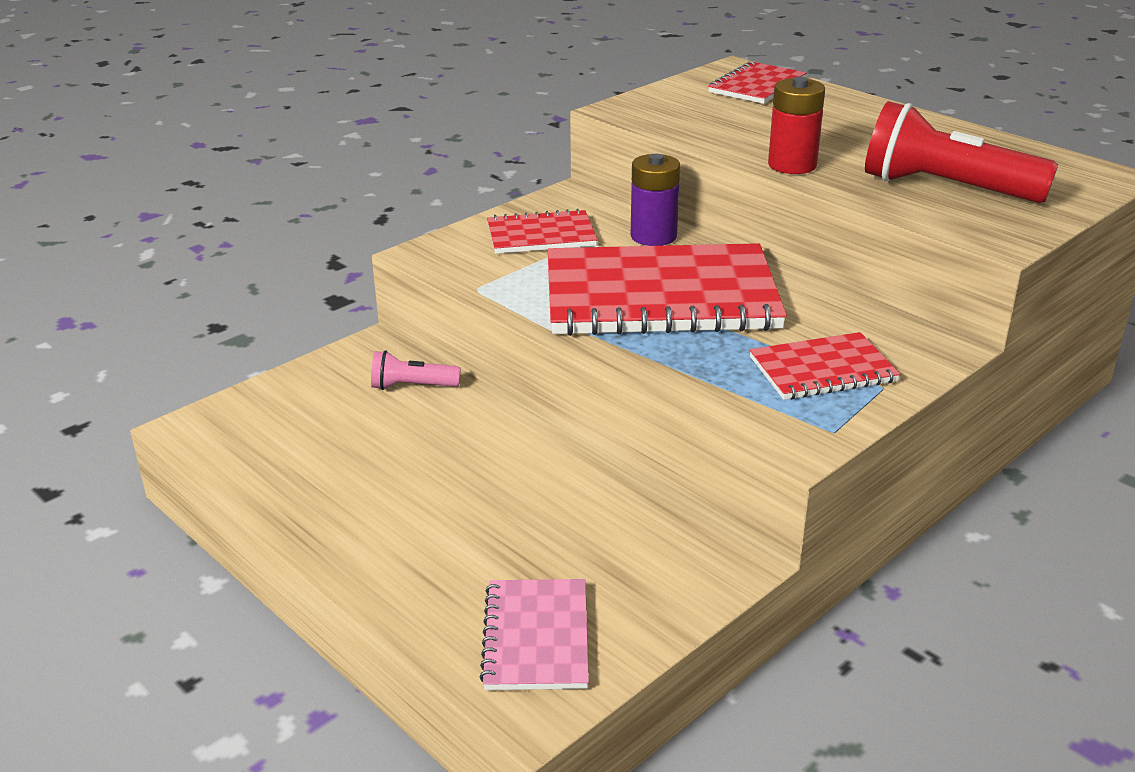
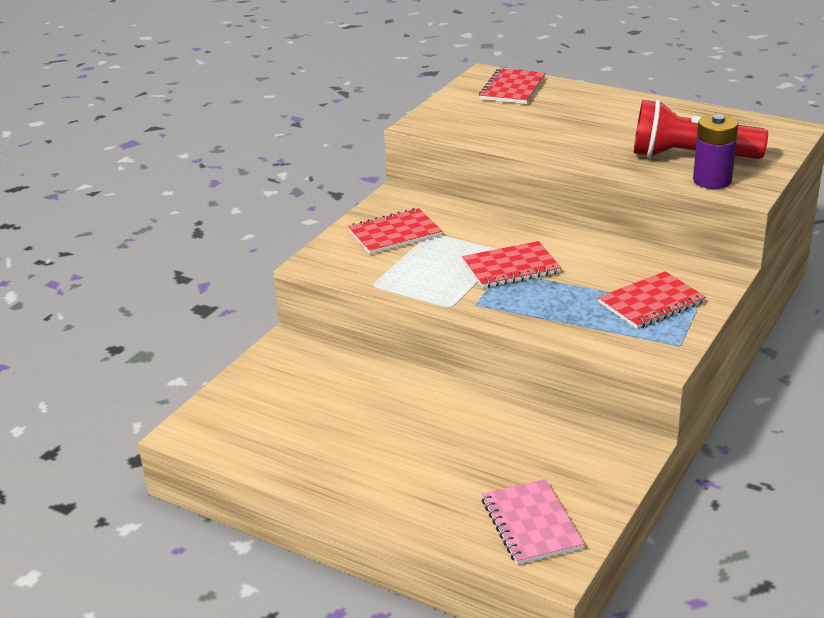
camera: 15 degrees left, 0 degrees up
(412, 386) = (337, 368): pink flashlight -> none
(653, 236) = (479, 221): purple battery -> purple battery (712, 180)
(660, 296) = (511, 267): red notebook -> red notebook, size x0.50
(792, 165) = (576, 153): red battery -> none

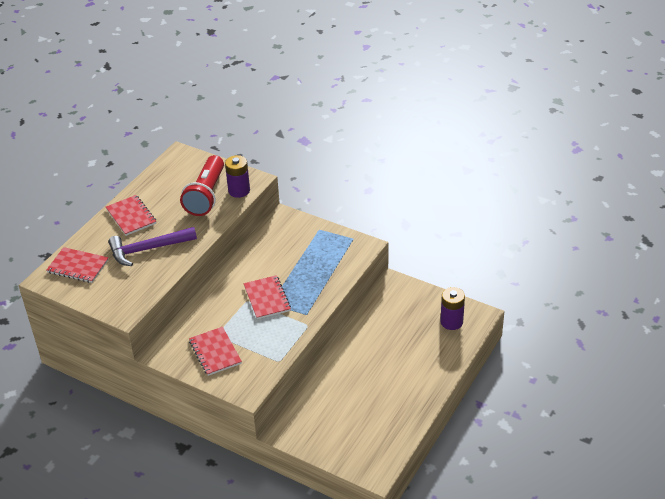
camera: 90 degrees left, 10 degrees up
(531, 524) = (451, 322): pink notebook -> purple battery
(553, 126) = (148, 249): none -> purple hammer
(651, 303) = (312, 245): red notebook -> red notebook (131, 216)

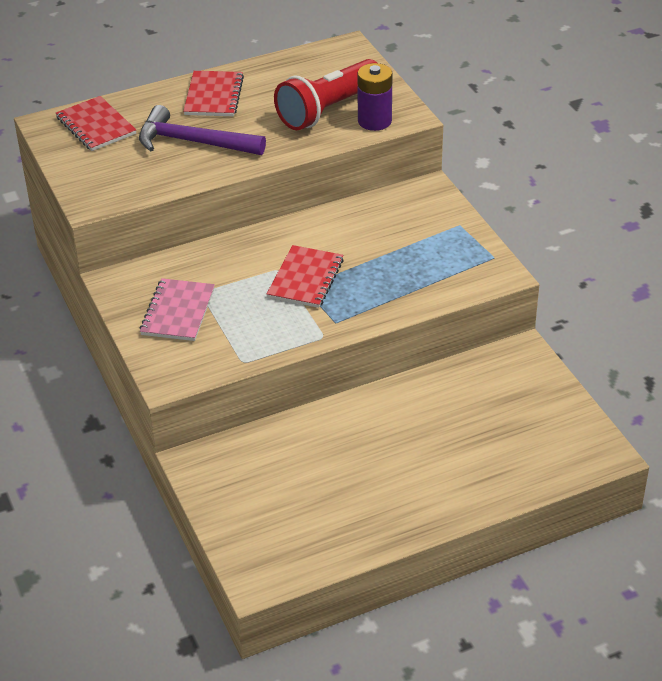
camera: 35 degrees right, 0 degrees up
(215, 352) = (178, 312): red notebook -> pink notebook
(451, 322) = (554, 442): purple battery -> none

